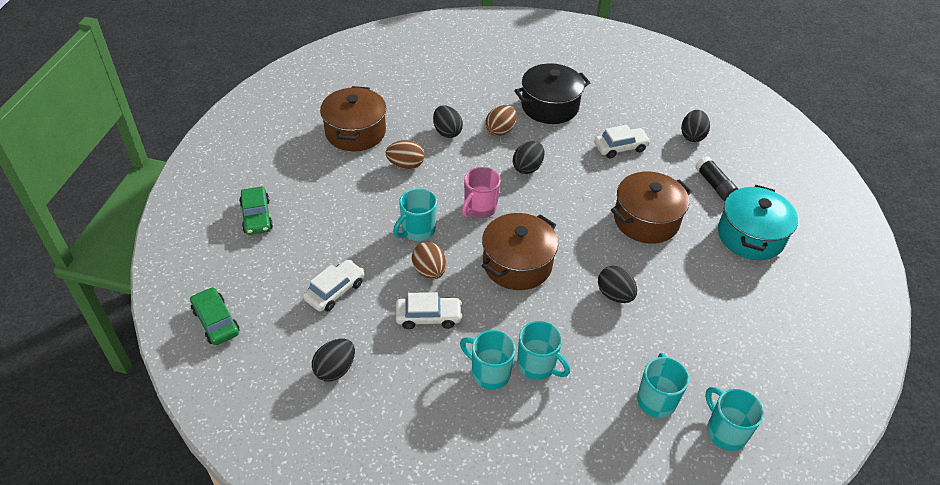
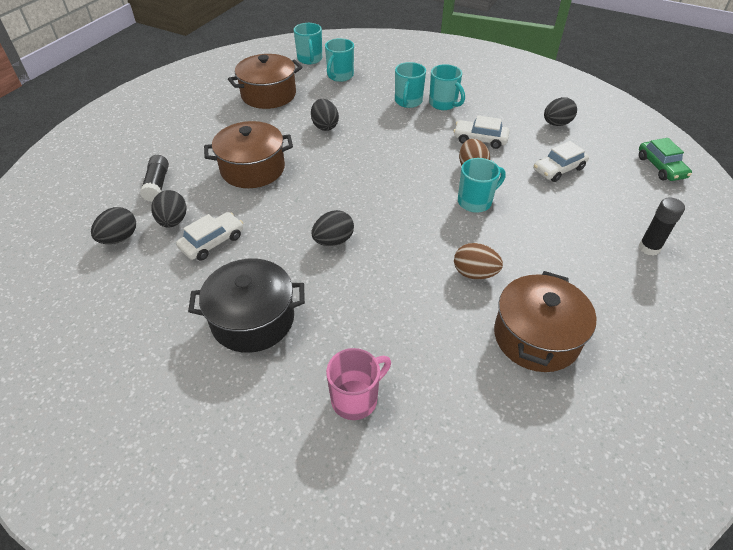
camera: 160 degrees left, 0 degrees up
(256, 216) = (649, 248): green car -> black glue stick
(447, 132) = (410, 309): black egg -> black egg (173, 221)
(479, 208) = (406, 209): pink mug -> pink mug (356, 399)
(500, 130) = (340, 296): brown egg -> none
(517, 264) = (392, 159): brown pot -> brown pot (268, 95)
(537, 365) = (408, 102): turquoise mug -> turquoise mug turned 135 degrees counterclockwise
(620, 147) = (212, 242): white car -> white car turned 135 degrees clockwise
(750, 236) = (176, 141): turquoise pot -> none

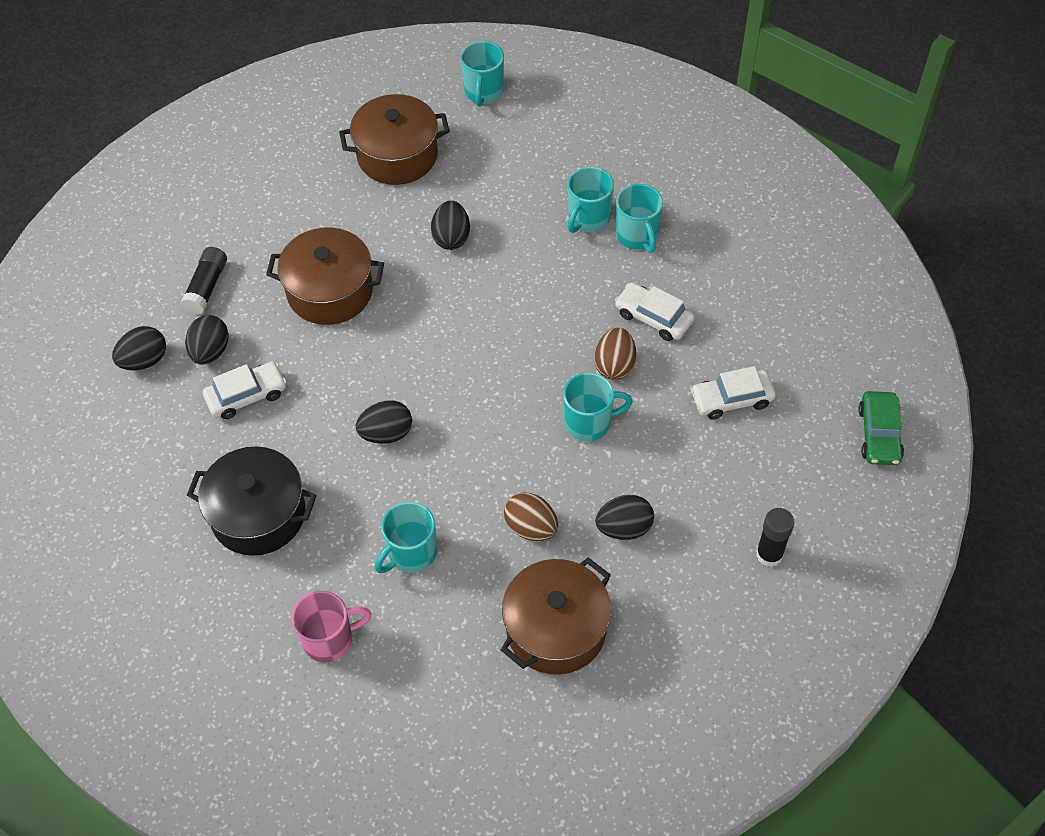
camera: 20 degrees right, 10 degrees up
(340, 76) = (513, 140): turquoise mug -> turquoise mug (411, 553)
(556, 124) = (780, 316): black egg -> black egg (624, 528)

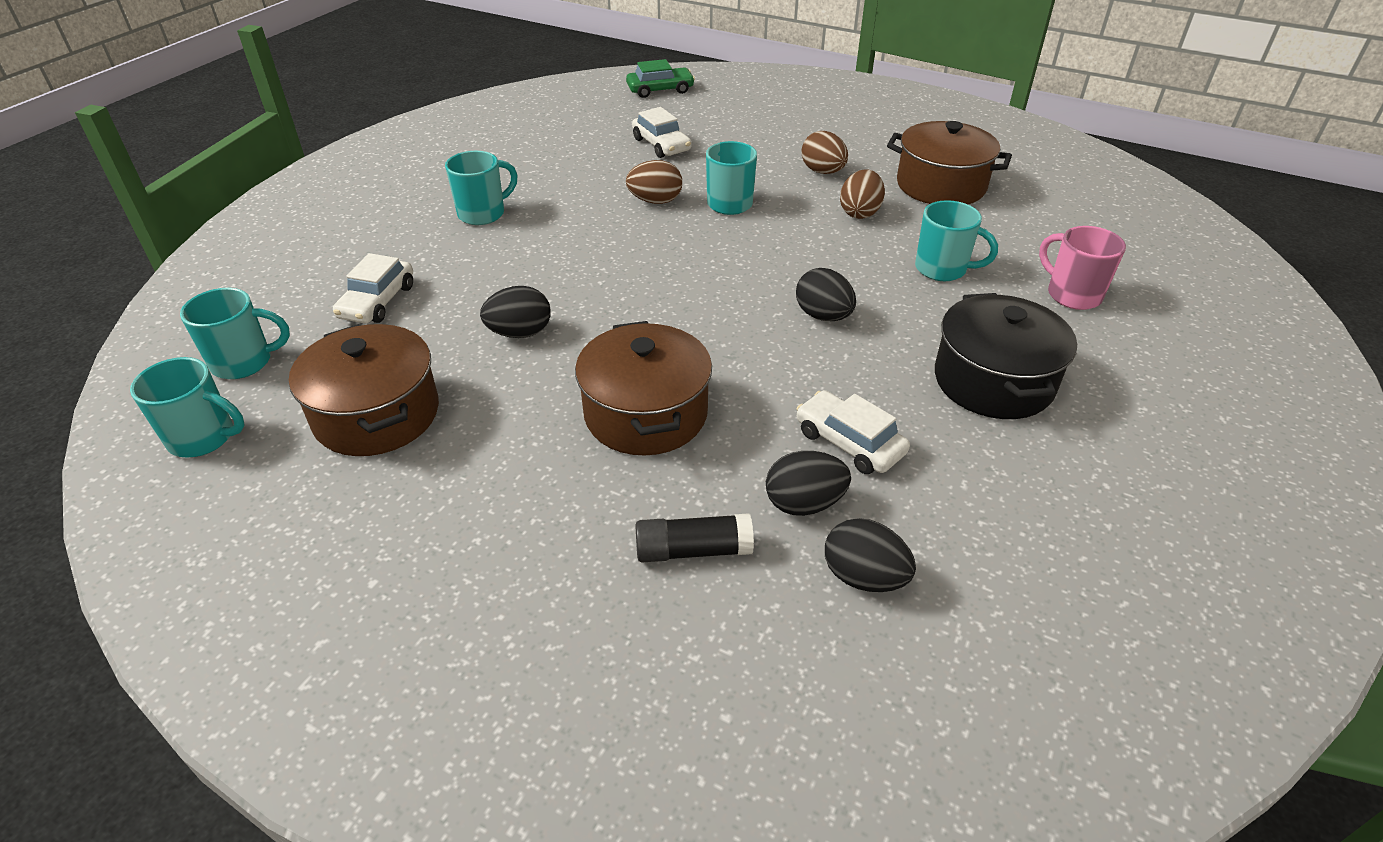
camera: 110 degrees left, 15 degrees down
(588, 218) = (465, 245): turquoise mug -> turquoise mug (203, 438)
(624, 528) = (822, 172): black egg -> brown egg
(653, 317) = (587, 190): white car -> white car (377, 301)
(769, 554) = (797, 115): black glue stick -> none

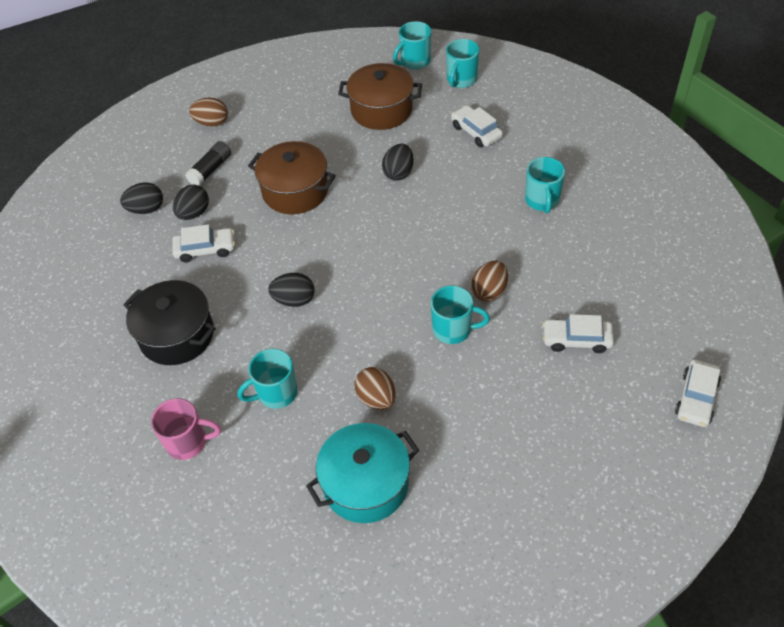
camera: 130 degrees right, 10 degrees up
(660, 90) = (696, 398): green car -> white car
(822, 172) = (451, 418): brown egg -> brown egg (212, 123)
(941, 185) = (365, 484): brown pot -> turquoise pot

